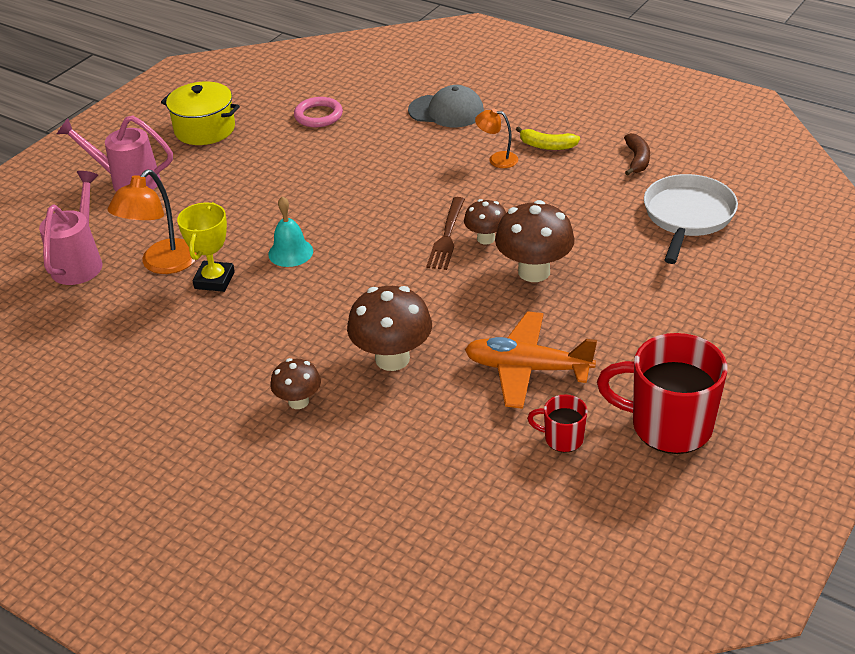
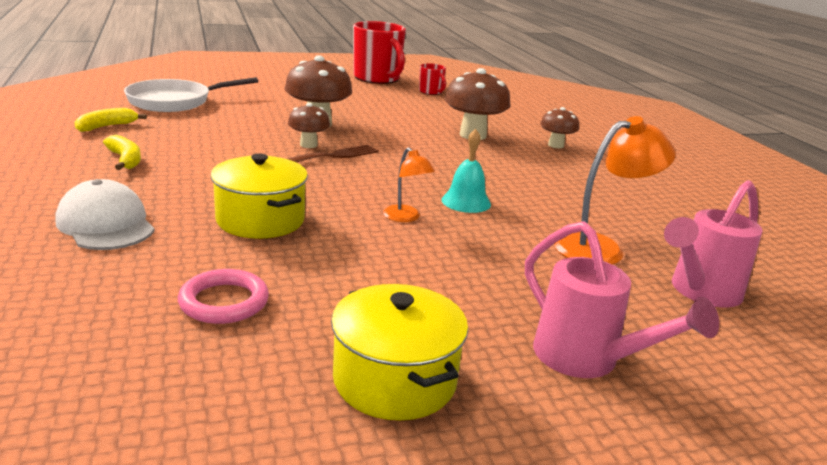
camera: 145 degrees left, 15 degrees down
(214, 280) = (557, 215): yellow trophy -> none
(384, 158) = (260, 220): none -> yellow pot
(446, 111) = (106, 224): grey cap -> white cap
(497, 159) = (181, 172): orange lamp -> orange lamp (406, 217)
(527, 369) = (404, 107): orange plane -> none
(637, 160) = (106, 126): brown banana -> yellow banana

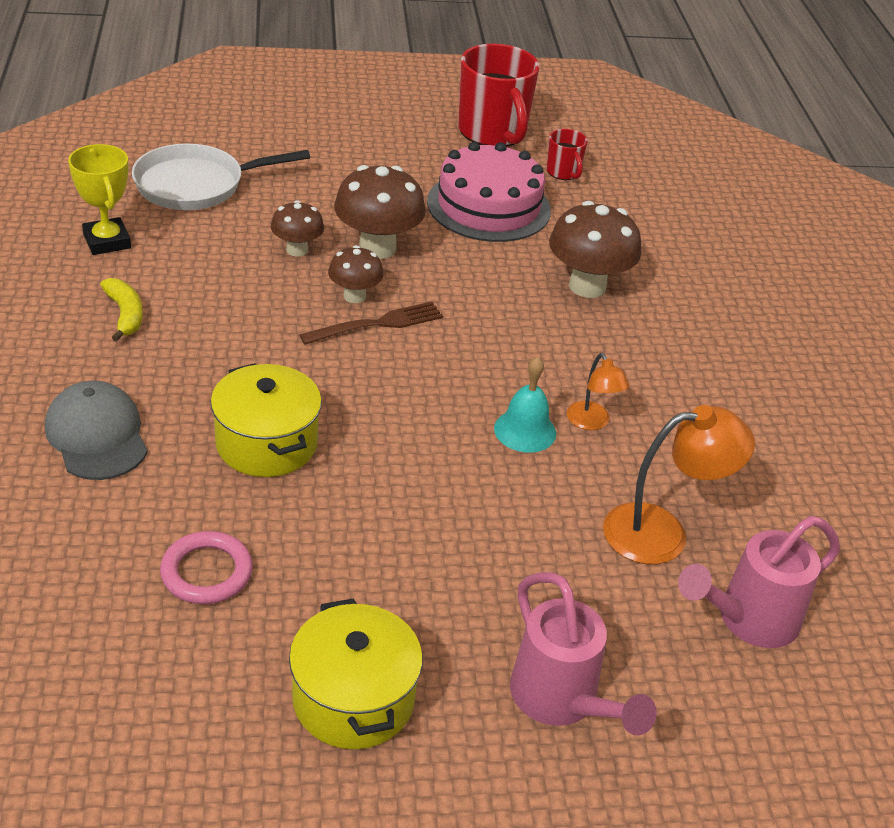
camera: 10 degrees right, 15 degrees up
(106, 126) = (107, 241): yellow banana -> yellow trophy
(106, 224) = (97, 435): white cap -> grey cap
(388, 105) = (488, 206): none -> pink cake
(406, 217) = (439, 454): orange lamp -> orange lamp (592, 422)
(556, 145) = (700, 317): brown mushroom -> brown mushroom (297, 250)

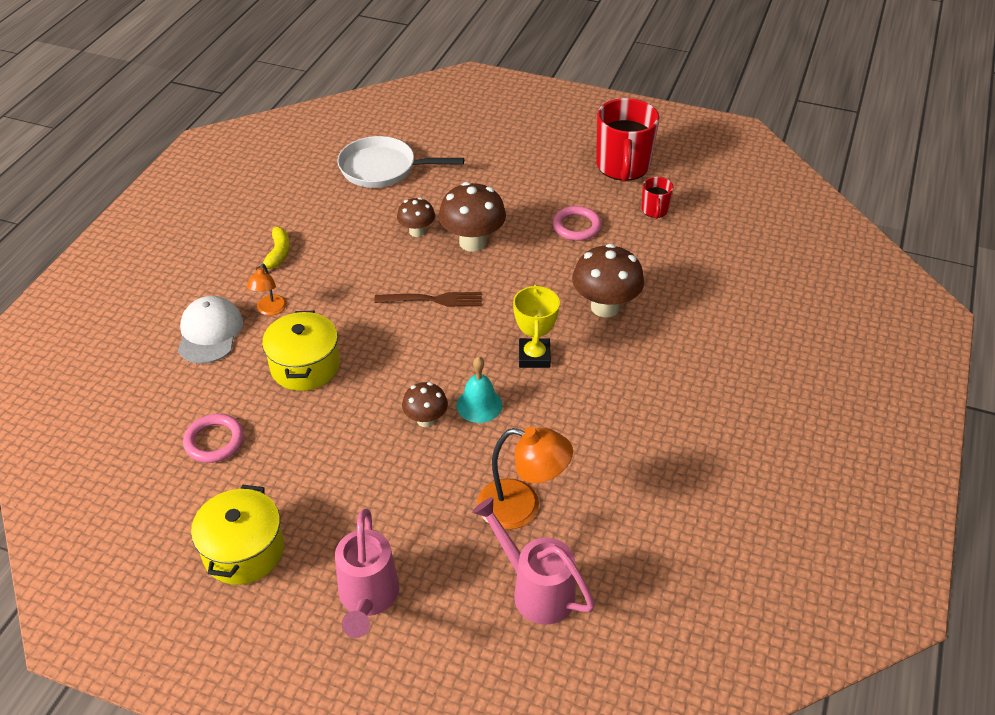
camera: 30 degrees right, 5 degrees up
(97, 435) = (210, 333): grey cap -> white cap
(107, 241) = (300, 199): yellow trophy -> yellow trophy (534, 356)
(354, 296) = (432, 275): brown mushroom -> brown mushroom (426, 420)
(488, 206) = (576, 226): pink cake -> pink ring
(592, 422) = (531, 412): orange lamp -> orange lamp (270, 310)
(748, 620) = (536, 590): pink watering can -> pink watering can turned 45 degrees clockwise

